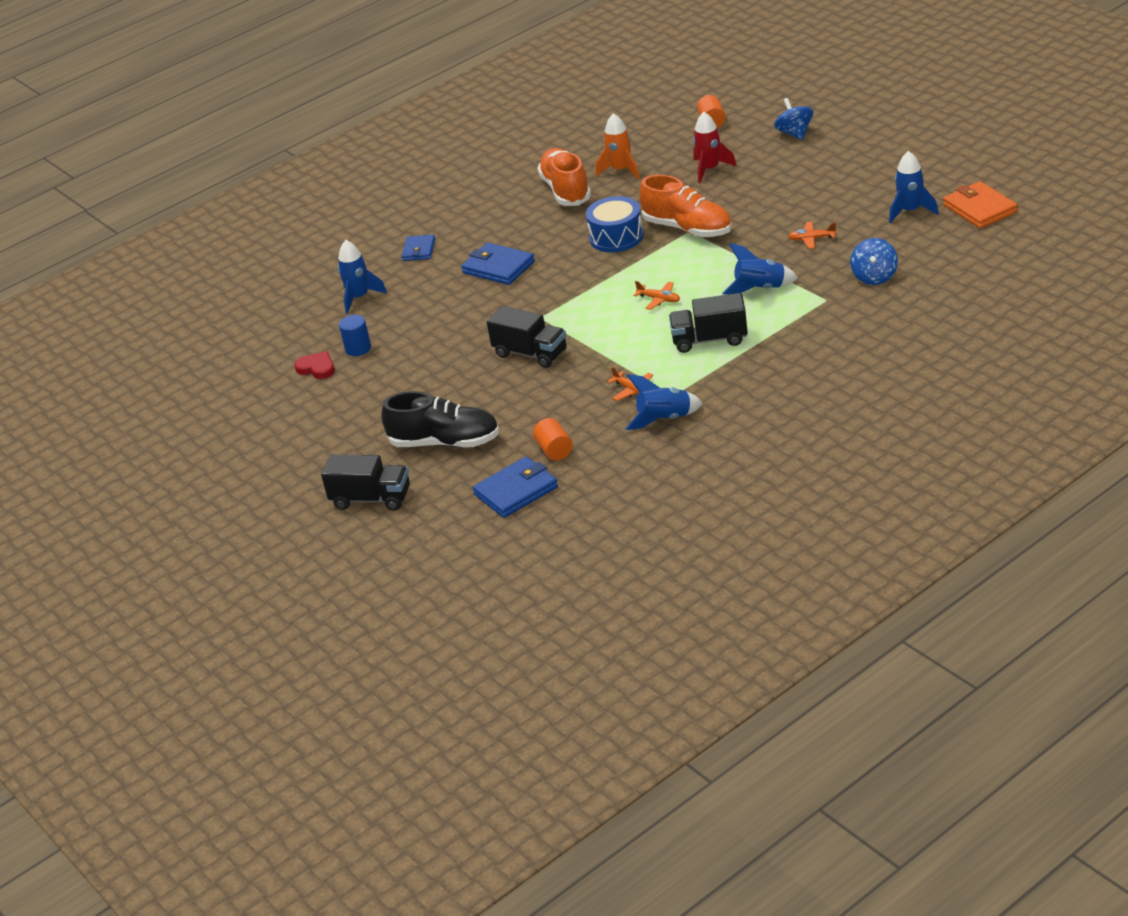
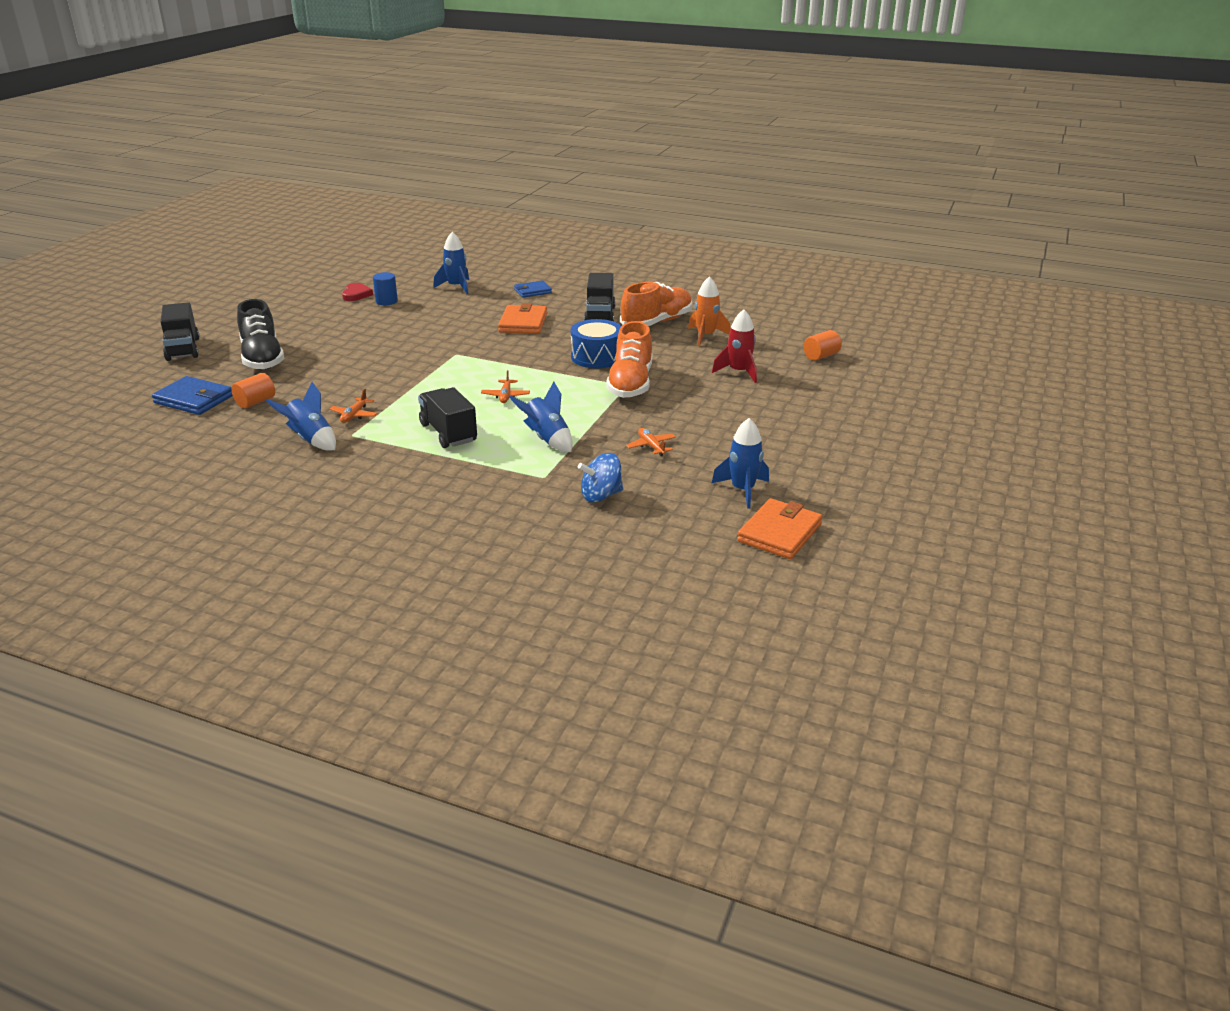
camera: 55 degrees right, 5 degrees down
(498, 267) = (523, 323): blue wallet -> orange wallet
(530, 353) = (399, 362): black truck -> black truck (600, 315)
(795, 133) = (837, 398): blue spinning top -> none

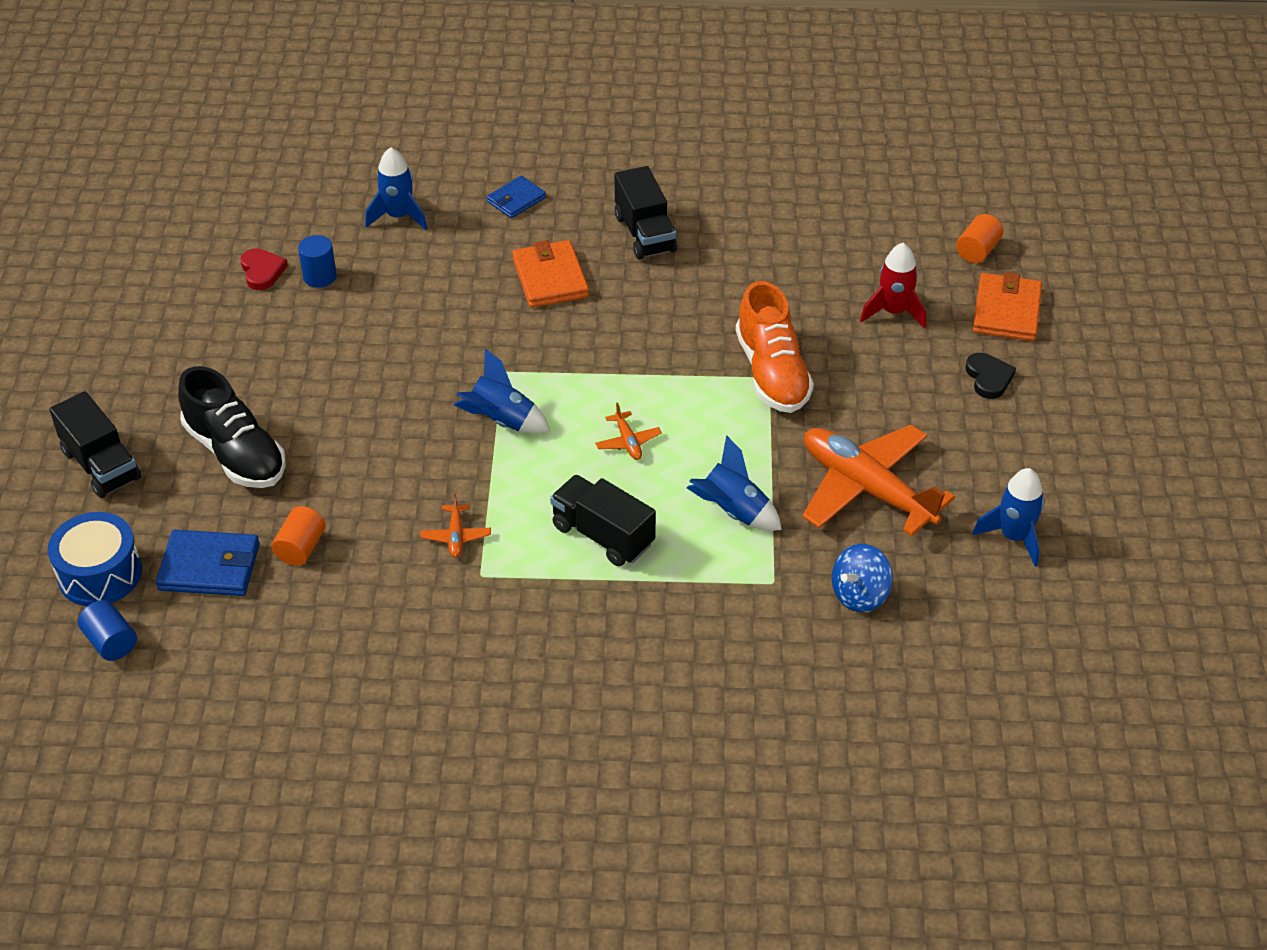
camera: 20 degrees left, 15 degrees up
(102, 418) = (111, 642): none -> blue cylinder
(310, 439) = (434, 600): blue rocket -> blue rocket (502, 420)
(597, 357) = (696, 328): blue drum -> blue drum (100, 574)
(651, 446) = (867, 488): orange plane -> orange plane, size x2.48
(656, 322) = (730, 230): orange shoe -> none
(706, 336) = (811, 245): orange rocket -> none
(779, 533) = (1089, 597): orange wallet -> orange wallet (1006, 311)
(784, 412) = (988, 378): none -> black heart

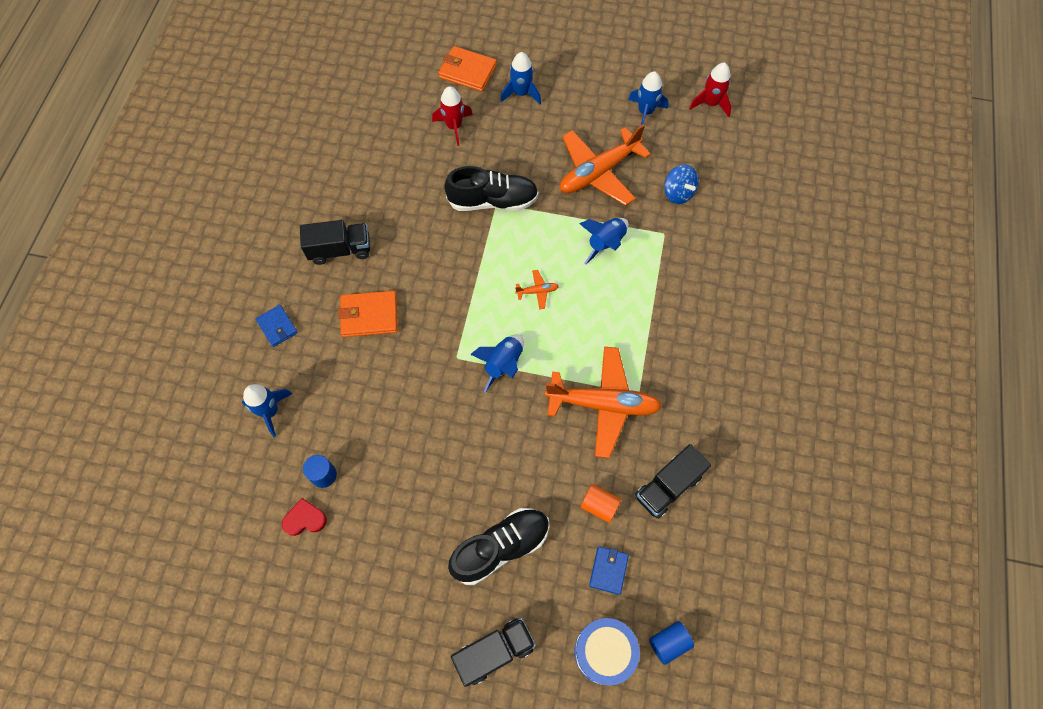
camera: 80 degrees left, 20 degrees up
(209, 567) = (608, 570): blue wallet -> blue wallet, size x0.64
(456, 536) = (603, 404): orange plane -> orange plane, size x2.48
(603, 535) = (615, 318): black truck -> black truck (668, 486)
(772, 373) = (493, 201): orange shoe -> black shoe
(977, 251) = (411, 72): orange cylinder -> none
(988, 378) = (521, 93): black heart -> blue rocket
(1070, 626) = (710, 103): none -> red rocket

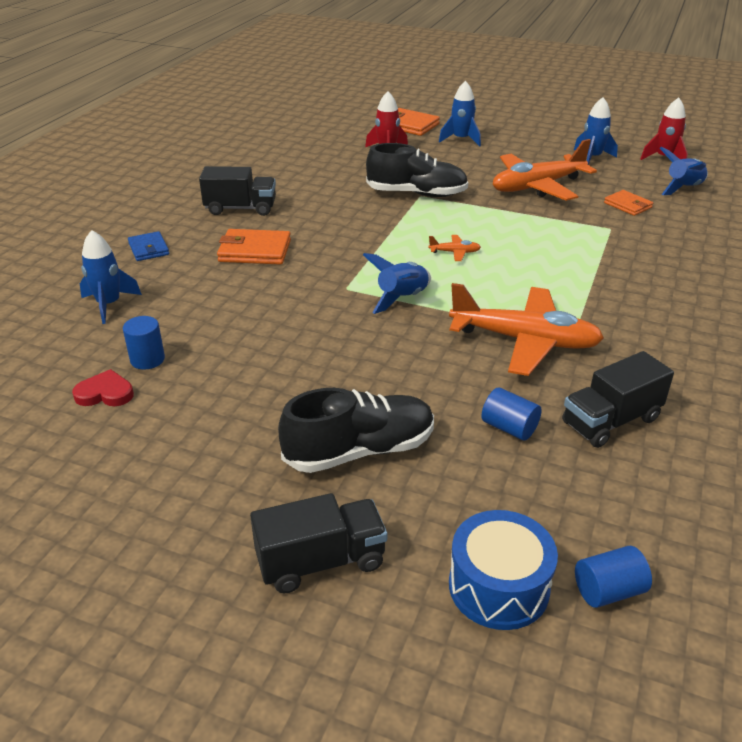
camera: 10 degrees right, 30 degrees down
(599, 506) = (509, 427): orange cylinder -> blue cylinder
(606, 243) = (541, 229): blue rocket -> blue rocket (683, 188)
(608, 570) = (515, 494): blue wallet -> none
(678, 193) = (627, 205): blue spinning top -> orange wallet

